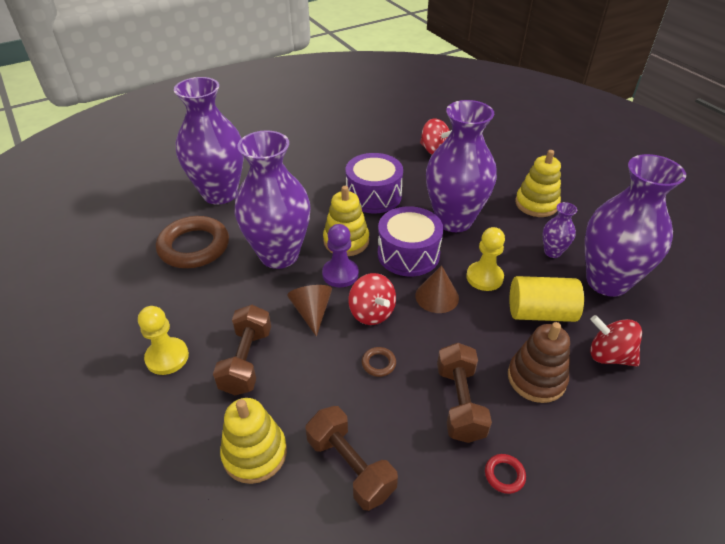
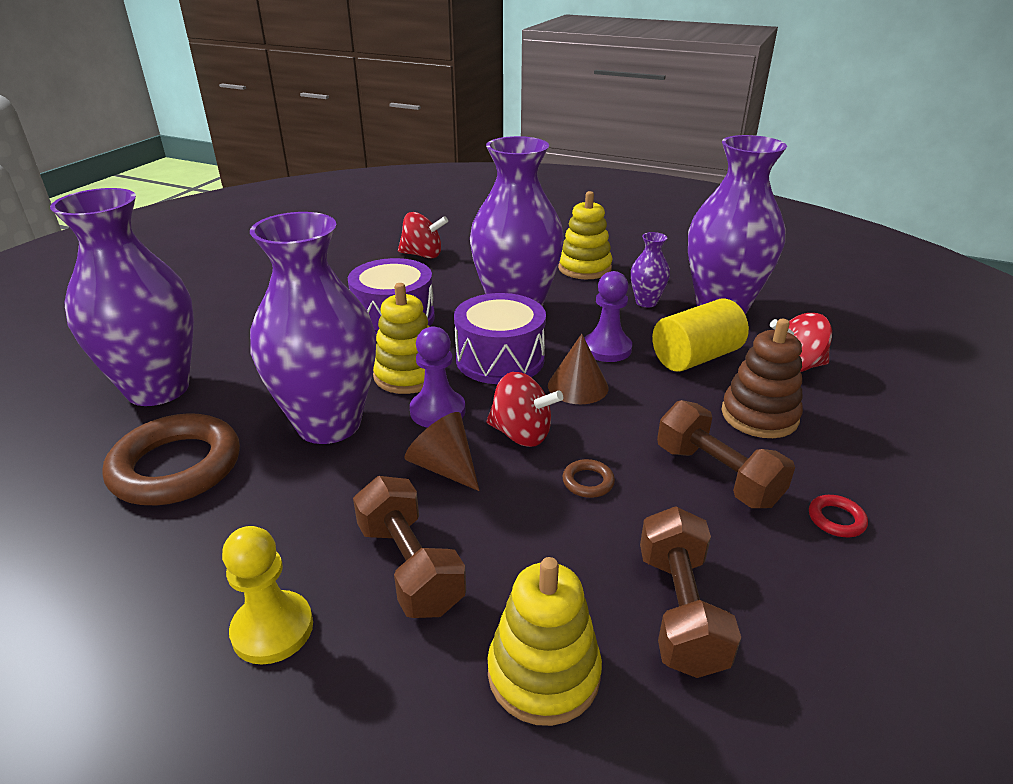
camera: 35 degrees left, 10 degrees down
(350, 466) = (680, 611): brown dumbbell -> brown dumbbell turned 75 degrees clockwise
(484, 277) = (607, 349): yellow pawn -> purple pawn

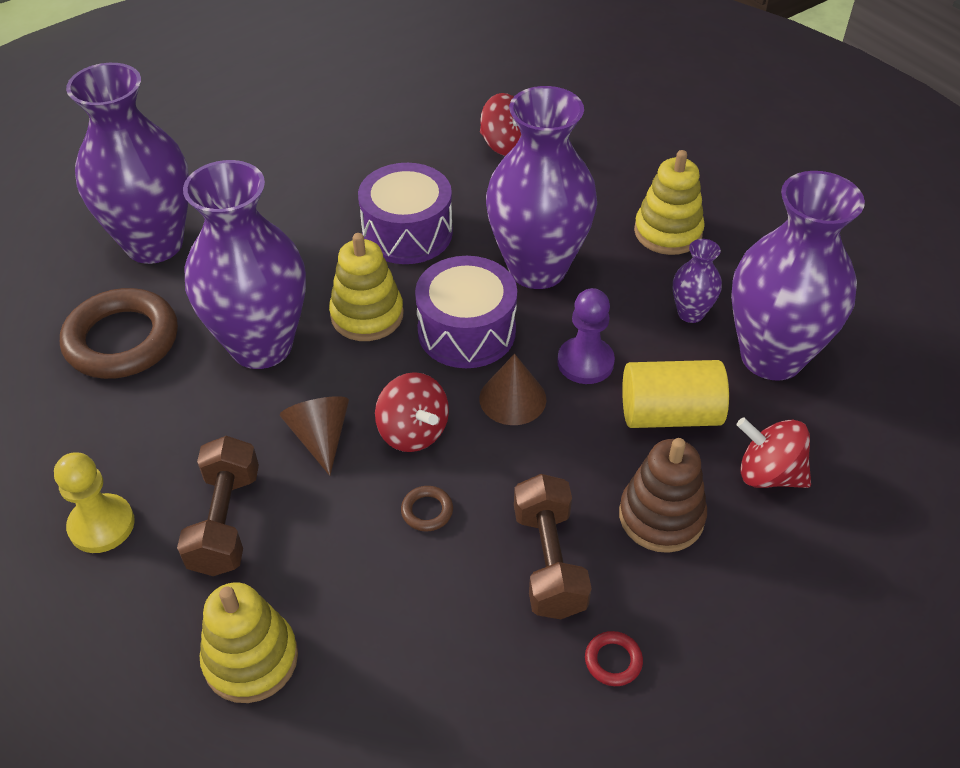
camera: 30 degrees right, 15 degrees up
(437, 411) = (361, 371): purple pawn -> none
(680, 611) = (392, 667): brown dumbbell -> none

